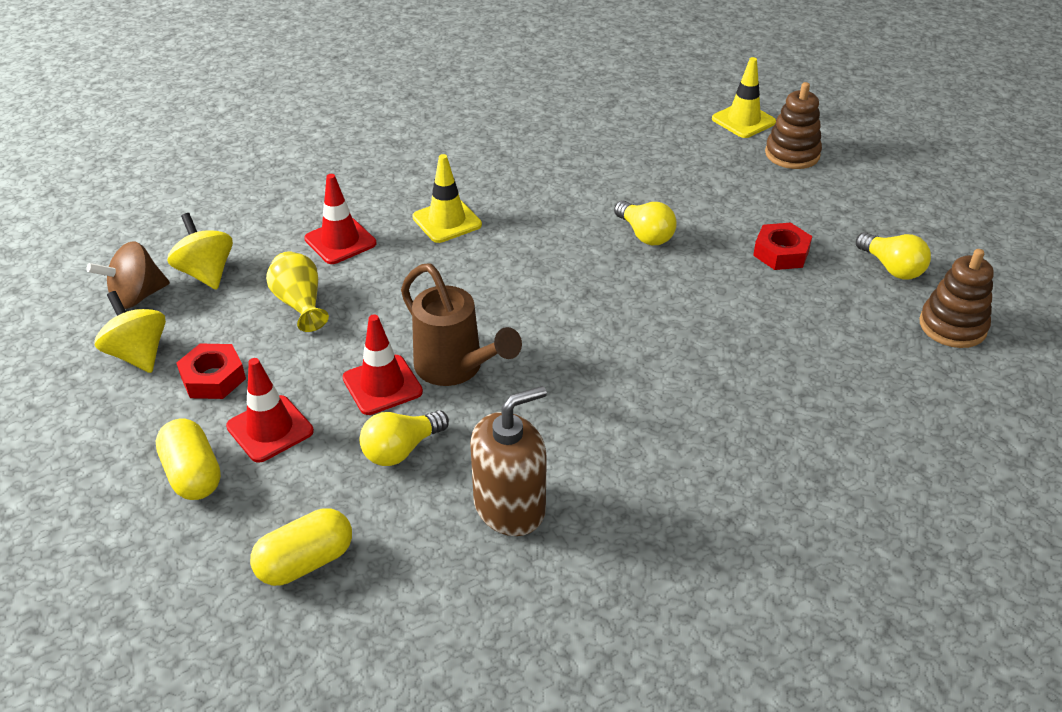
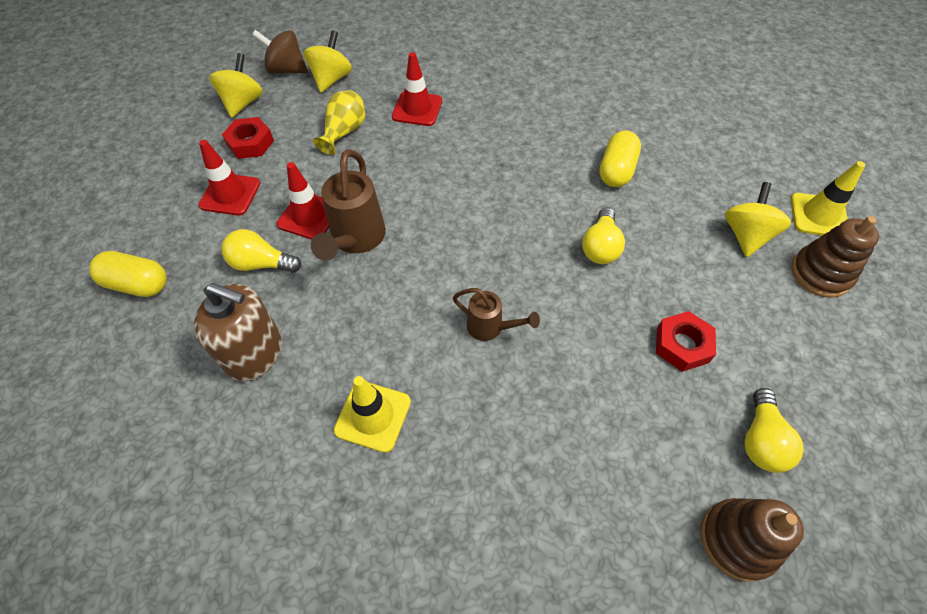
camera: 50 degrees right, 15 degrees up
(193, 474) = (170, 189): yellow capsule -> yellow capsule (616, 171)
(447, 221) = (491, 139): yellow traffic cone -> yellow traffic cone (373, 416)
(655, 340) = (491, 328): none -> brown watering can
(721, 162) = (746, 235): none -> yellow spinning top

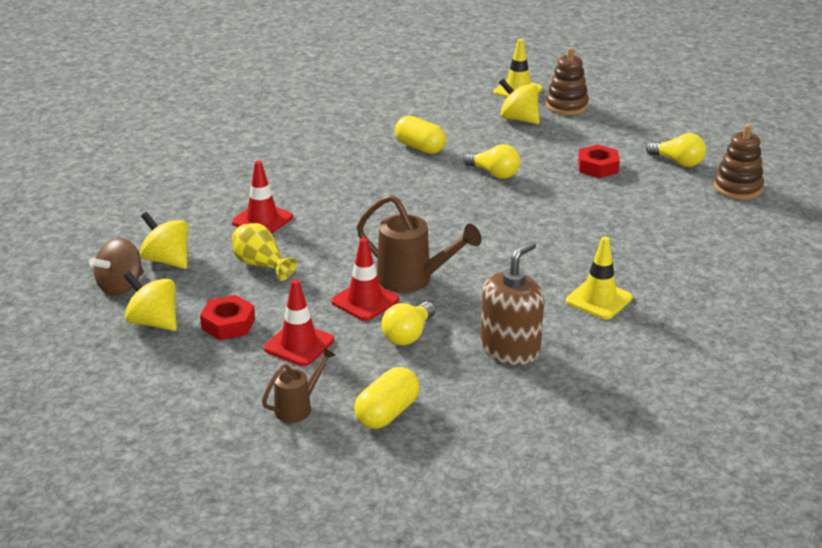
camera: 70 degrees left, 25 degrees down
(491, 328) = (544, 234): brown watering can -> brown watering can (298, 407)

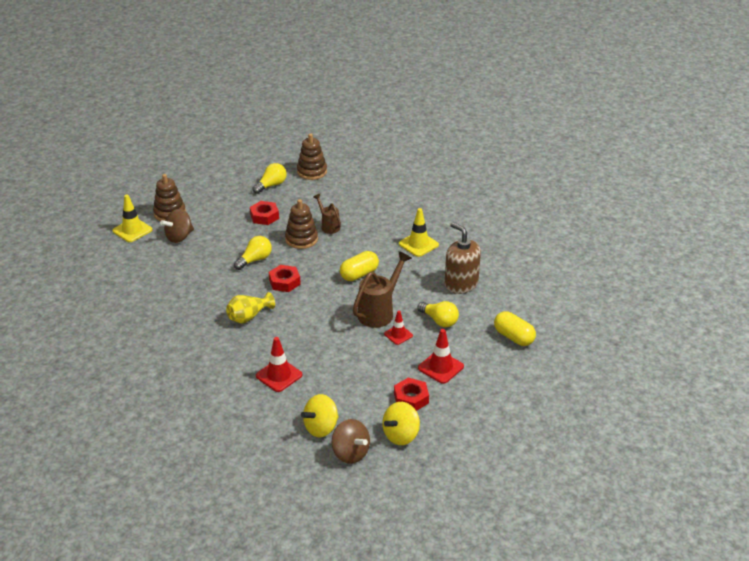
camera: 80 degrees left, 5 degrees up
(261, 265) = (342, 379): yellow vase -> yellow vase (248, 317)
(298, 407) = (504, 372): brown watering can -> brown watering can (328, 226)
(365, 301) = (398, 335): red traffic cone -> red traffic cone, size x0.65
(420, 147) = (201, 288): yellow capsule -> yellow capsule (359, 274)
(454, 200) = (284, 282): none -> red nut
(519, 119) = (179, 237): yellow spinning top -> brown spinning top
(558, 200) = (301, 239): none -> brown stacking toy

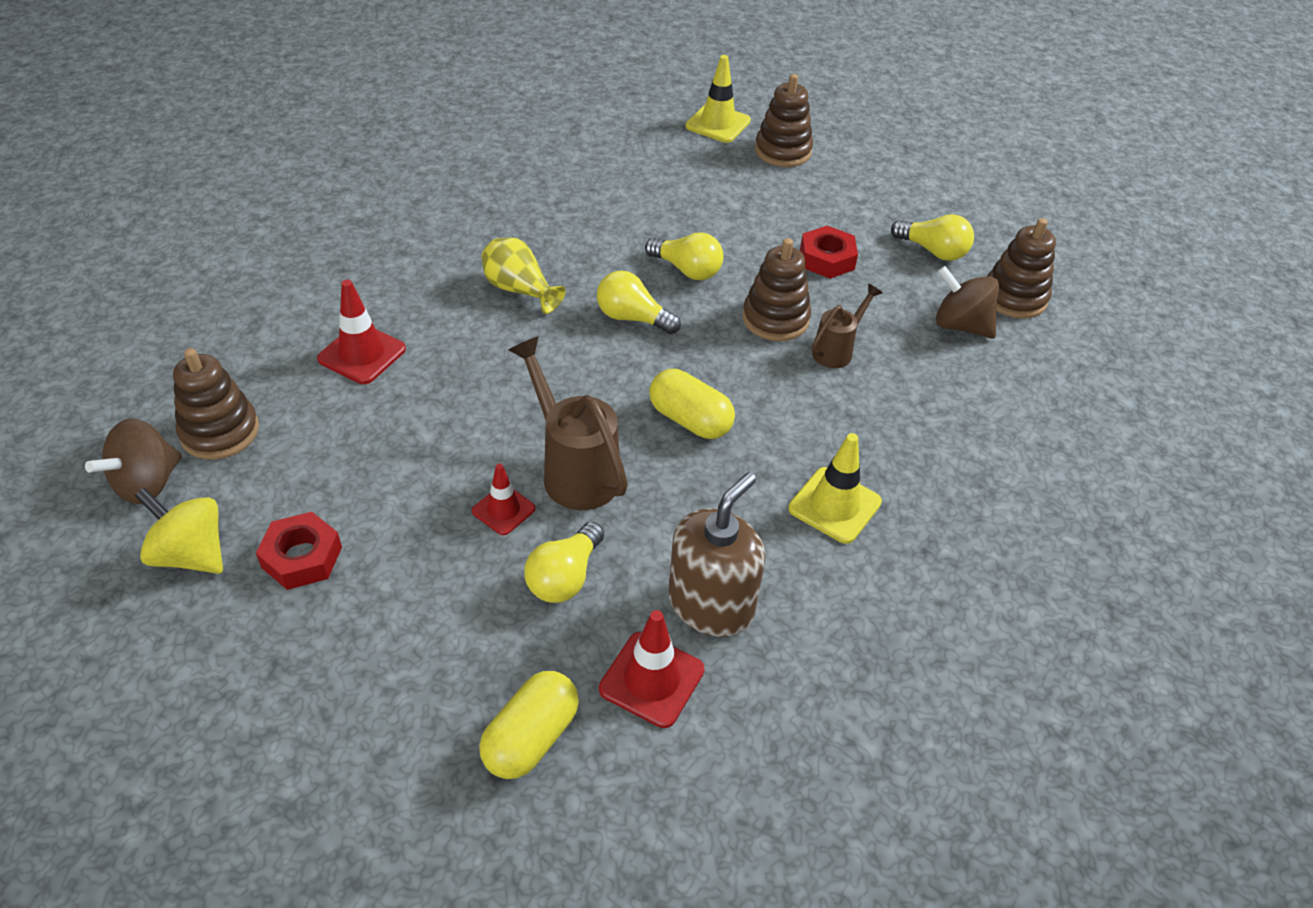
camera: 75 degrees right, 10 degrees up
(179, 237) = (720, 173): brown spinning top -> brown spinning top (960, 325)
(284, 282) = (632, 318): red nut -> yellow light bulb
(321, 428) = (220, 432): yellow spinning top -> brown stacking toy
(379, 312) = (573, 469): brown watering can -> brown watering can turned 150 degrees counterclockwise
(440, 367) = (404, 598): red traffic cone -> red traffic cone (651, 679)

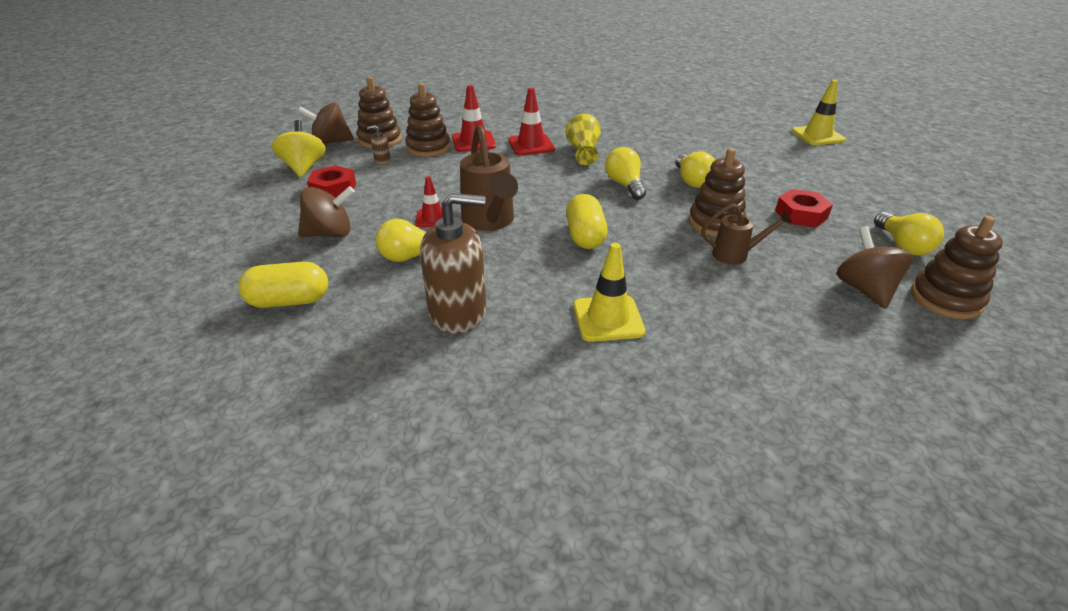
camera: 50 degrees right, 10 degrees down
(288, 465) = (382, 160): none -> brown soap dispenser
(420, 622) = (330, 233): none -> brown spinning top
(573, 469) = (490, 222): brown watering can -> brown watering can turned 150 degrees clockwise
(651, 679) = (375, 320): red traffic cone -> red traffic cone (531, 145)
(783, 151) = (848, 160): brown stacking toy -> brown stacking toy (428, 148)

